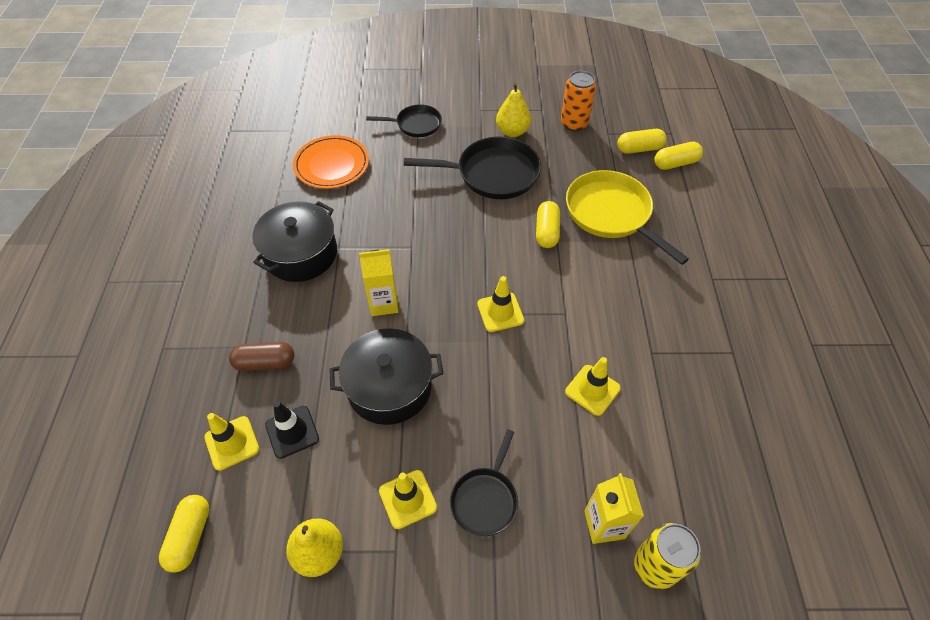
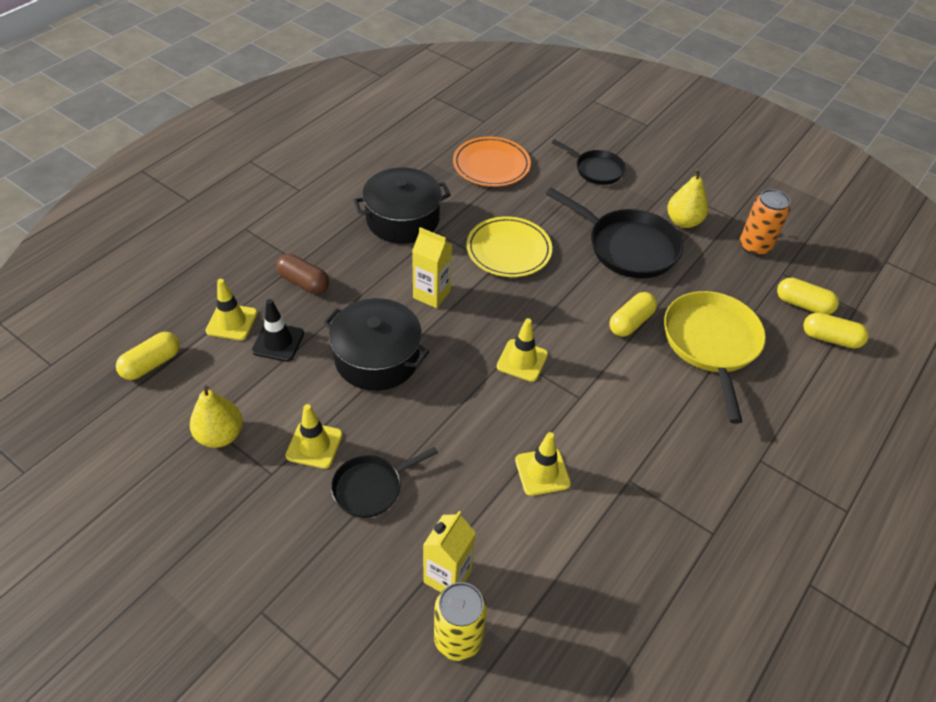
camera: 35 degrees right, 5 degrees down
(409, 228) = (508, 250): none -> yellow plate

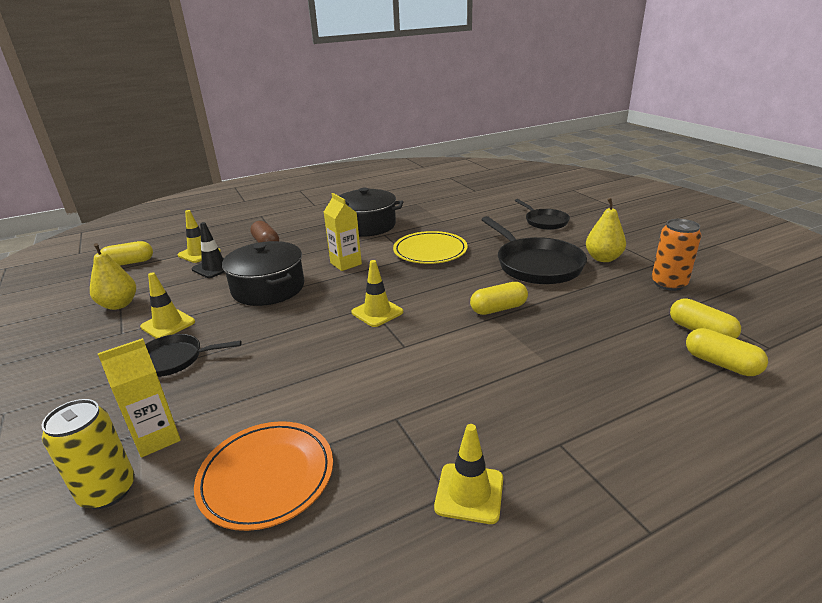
camera: 30 degrees right, 20 degrees down
(491, 165) = (460, 210): orange plate -> orange plate (266, 476)
(542, 472) = (319, 388): yellow traffic cone -> yellow traffic cone (469, 493)
(711, 344) = (571, 339): yellow pan -> none

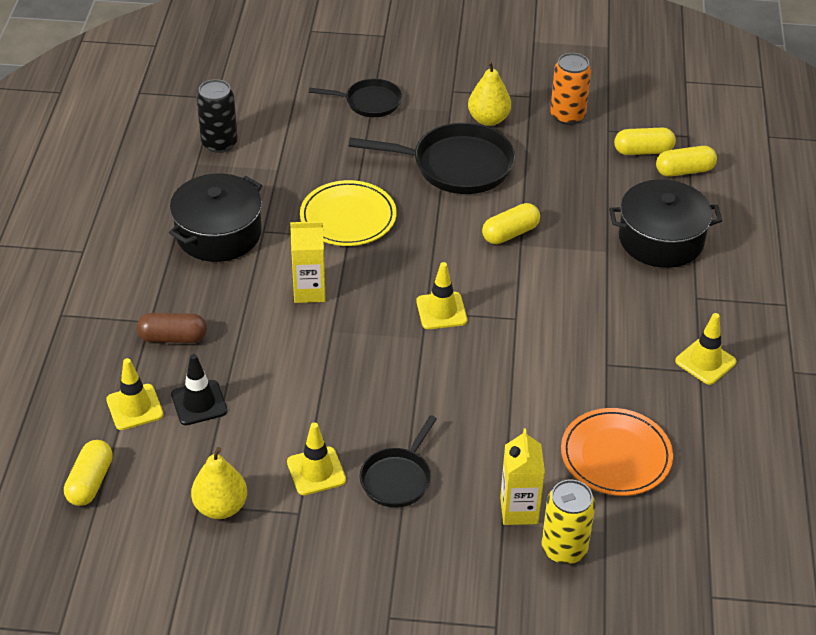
camera: 60 degrees left, 15 degrees up
(268, 288) = (307, 371): black pot -> black pot (661, 239)
(441, 202) = (219, 143): none -> black can
(498, 309) = (510, 233): yellow capsule -> yellow capsule turned 45 degrees clockwise

